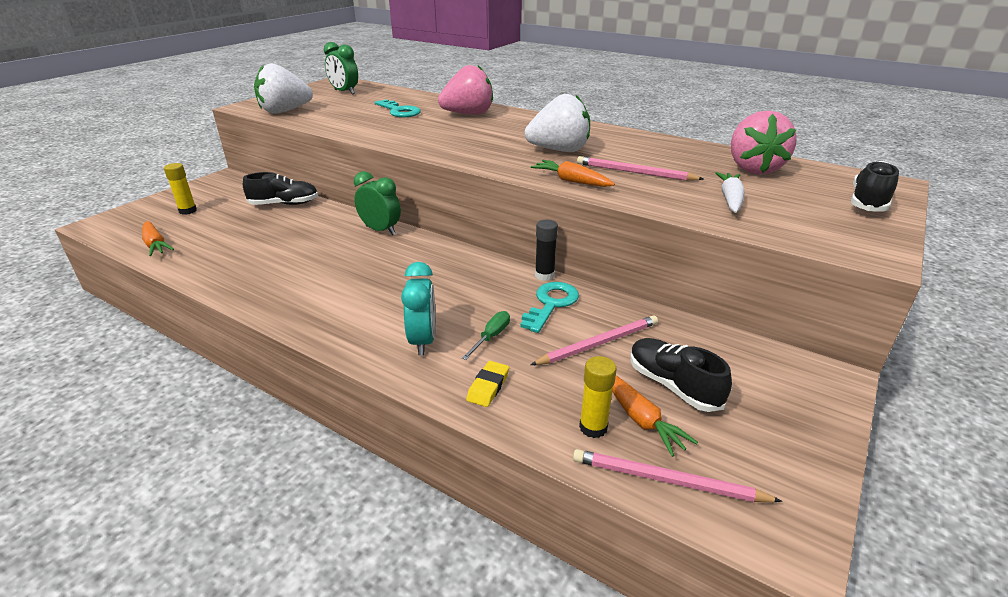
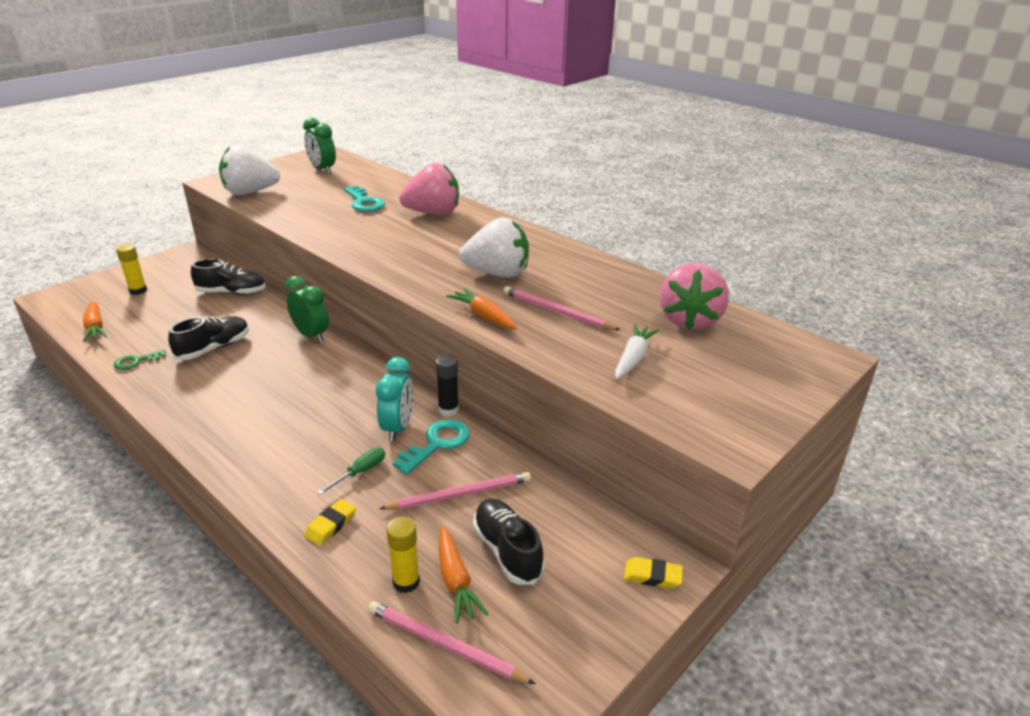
camera: 10 degrees right, 0 degrees up
(212, 269) = (136, 361): none -> green key
(423, 341) = (294, 467): turquoise clock -> turquoise clock (398, 428)
(818, 387) = (652, 576): none -> yellow eraser
(868, 202) = (782, 380): black shoe -> black shoe (214, 348)

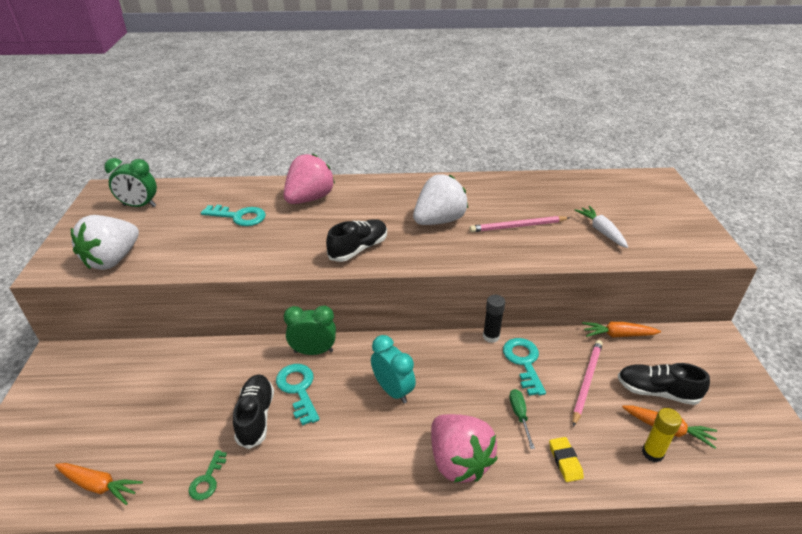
camera: 45 degrees left, 5 degrees up
(138, 291) = (74, 423): yellow glue stick -> none
(232, 292) = (178, 363): black shoe -> black shoe (358, 249)
(262, 350) = (298, 389): none -> turquoise key
(398, 428) = (487, 370): turquoise clock -> turquoise clock (393, 390)
(445, 645) = (721, 466): pink pencil -> none
(483, 316) = (489, 254): orange carrot -> orange carrot (617, 335)
(652, 576) = (718, 349): yellow eraser -> none
(690, 320) = (580, 192): pink strawberry -> pink strawberry (458, 461)

